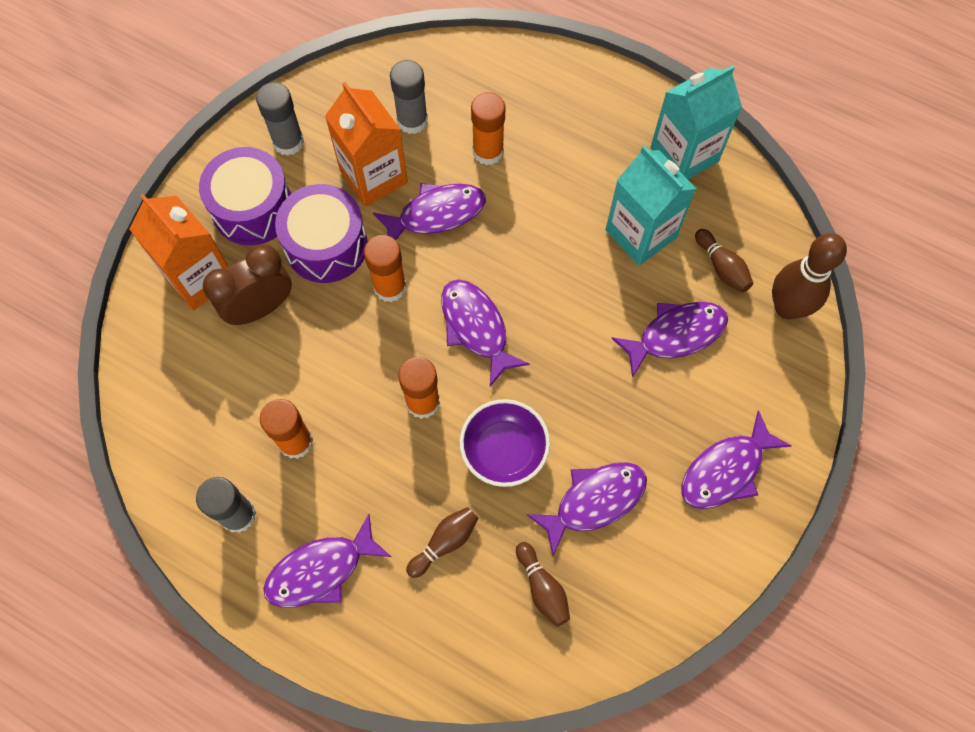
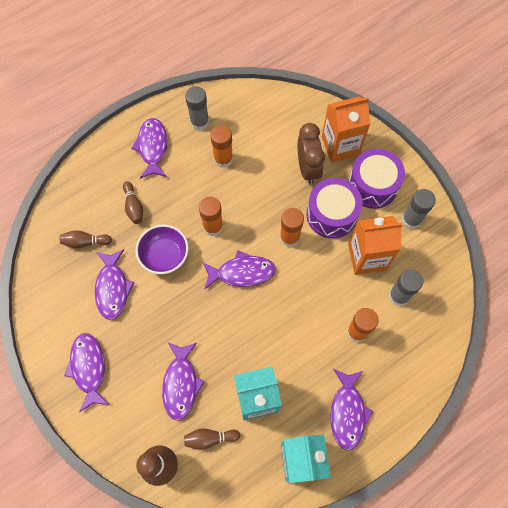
camera: 115 degrees right, 0 degrees up
(436, 214) = (325, 282): purple fish -> purple fish (347, 412)

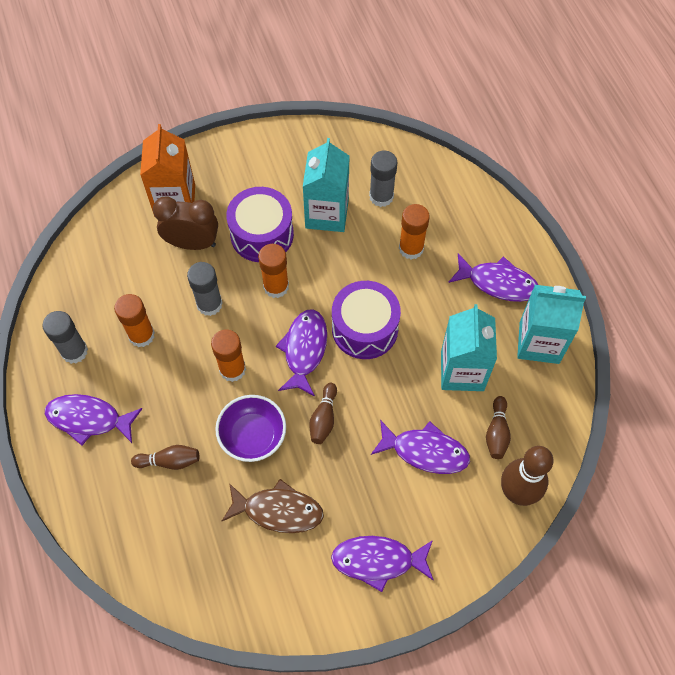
camera: 75 degrees left, 5 degrees down
(85, 242) = (200, 535): brown bowling pin -> brown bowling pin (323, 418)
(113, 288) = (278, 510): purple fish -> brown fish
(367, 257) = (327, 214): orange carton -> turquoise carton
(372, 185) = (240, 182): purple drum -> purple drum (365, 328)
(411, 219) = (295, 158): grey glue stick -> grey glue stick (209, 304)

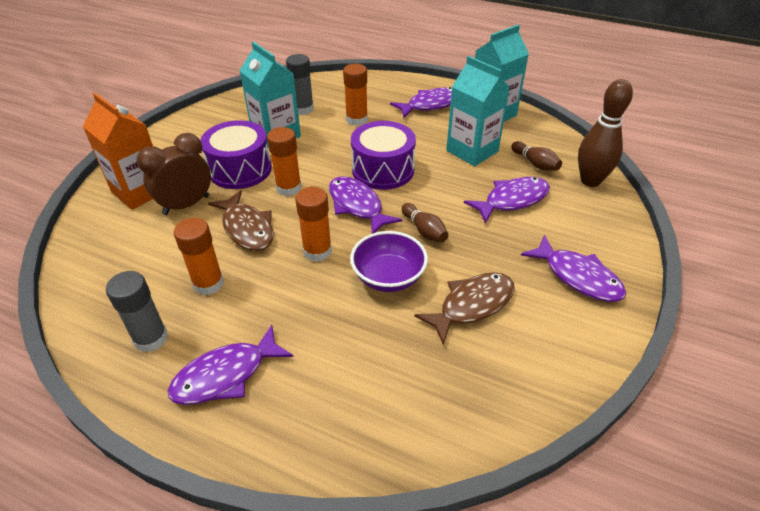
camera: 45 degrees left, 20 degrees down
(169, 461) = (342, 345): brown bowling pin -> none
(209, 304) = (247, 228): grey glue stick -> brown fish
(378, 561) = (578, 276): purple fish -> purple fish turned 90 degrees counterclockwise

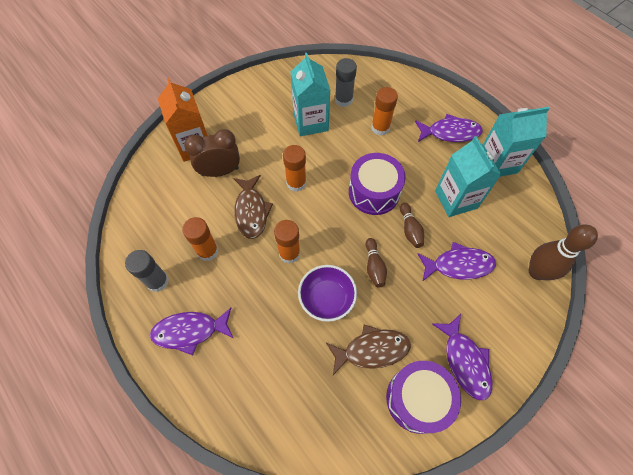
camera: 25 degrees right, 20 degrees up
(240, 169) = (270, 150): purple drum -> purple drum (418, 399)
(357, 206) = (337, 221): purple fish -> none
(535, 163) = (501, 234): brown bowling pin -> brown bowling pin (410, 229)

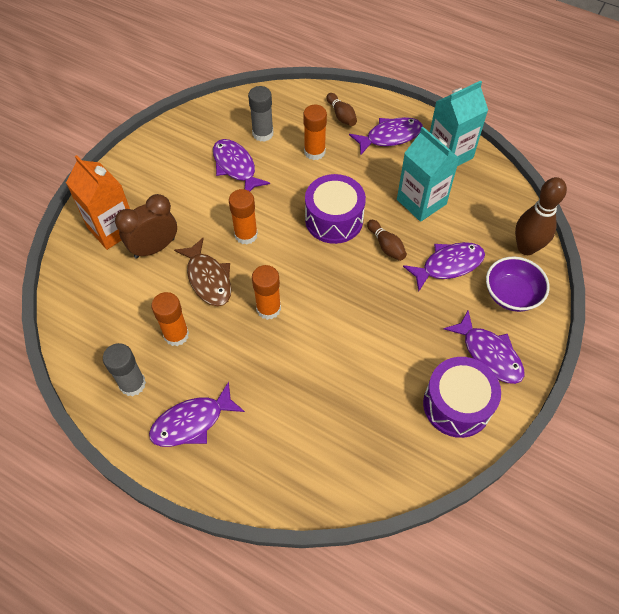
camera: 20 degrees left, 5 degrees down
(310, 122) = (236, 167): turquoise carton -> purple fish
(327, 298) = (327, 341): purple bowl -> purple bowl (511, 294)
(371, 350) = (393, 375): brown fish -> none
(374, 266) = (363, 293): brown bowling pin -> brown bowling pin (341, 115)

